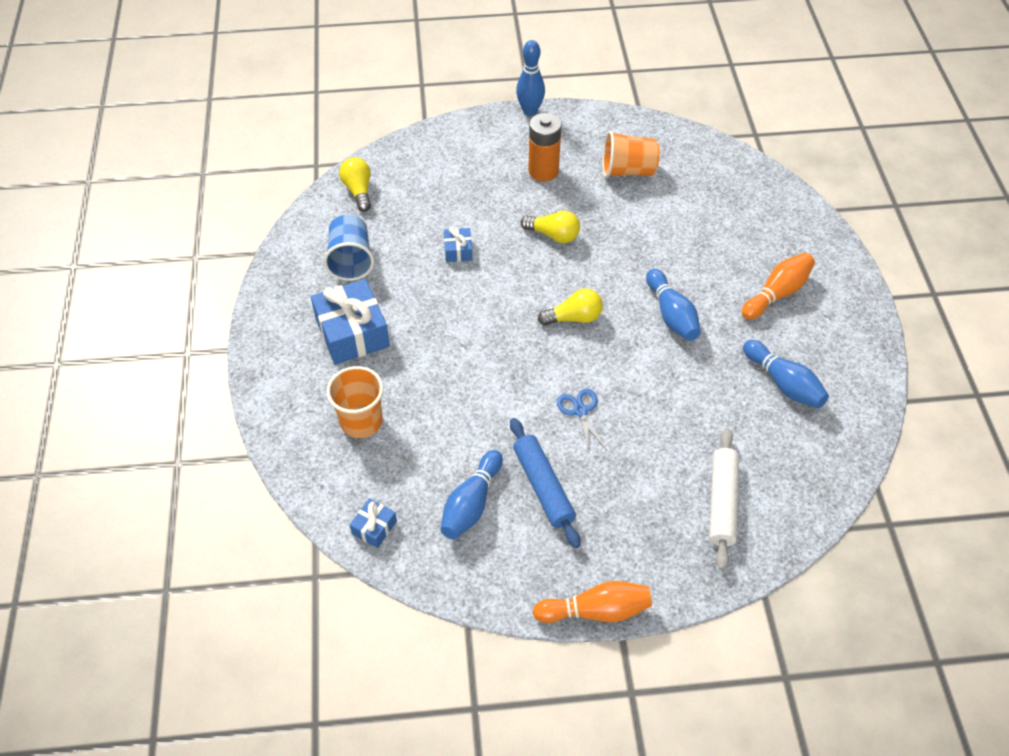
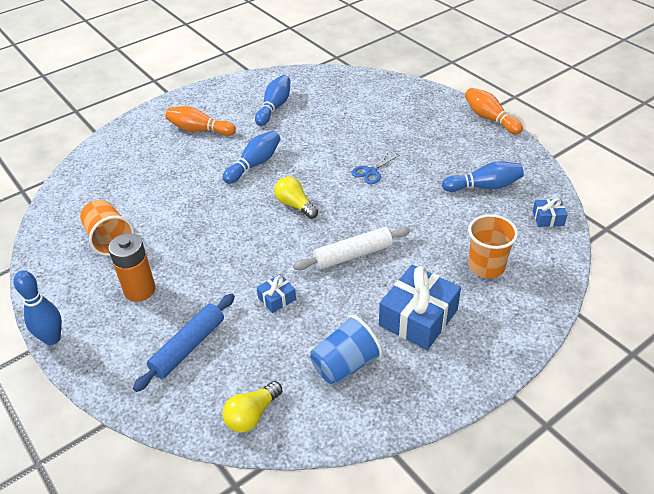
camera: 120 degrees left, 10 degrees down
(543, 487) = (440, 164): blue rolling pin -> blue rolling pin (188, 347)
(553, 235) = (217, 250): yellow light bulb -> none
(722, 502) = (379, 103): white rolling pin -> white rolling pin (353, 255)

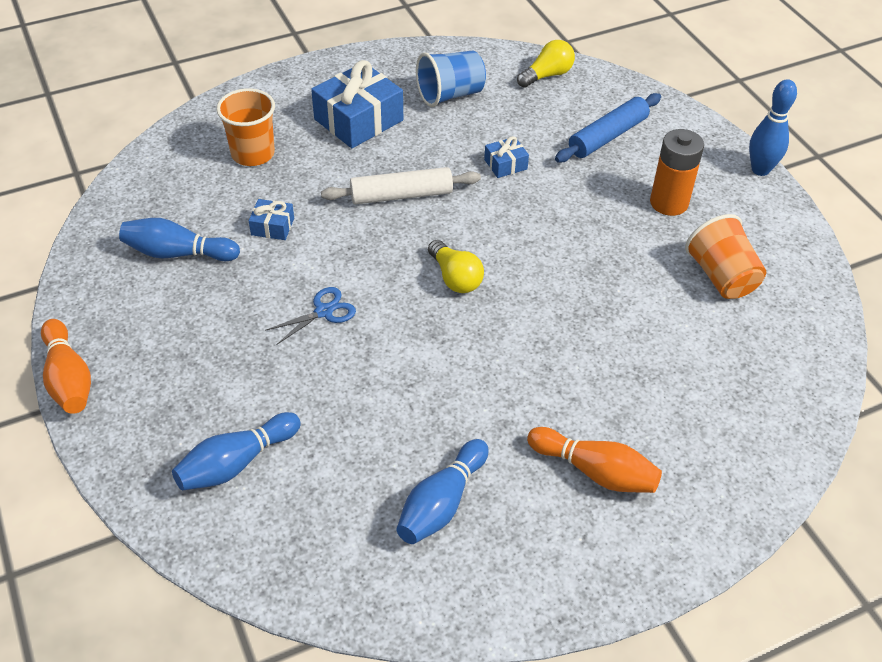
camera: 170 degrees left, 5 degrees up
(254, 164) = (503, 365): blue bowling pin -> blue bowling pin (236, 463)
(548, 218) = (134, 193): blue gift -> blue gift (272, 226)

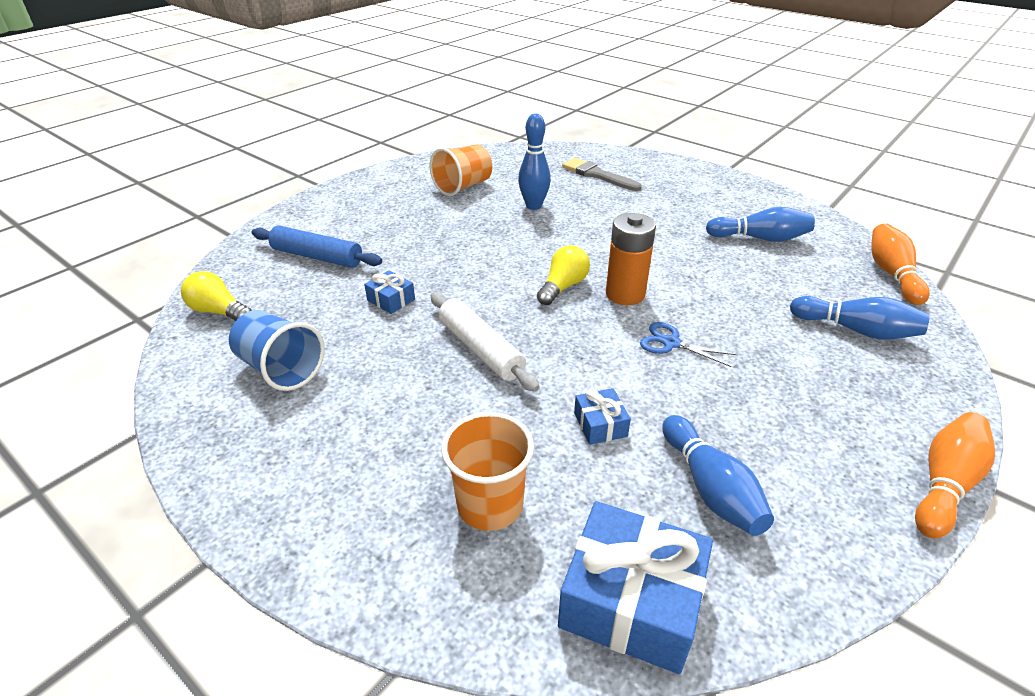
camera: 115 degrees left, 10 degrees down
(358, 120) = (365, 429): blue gift -> blue gift (631, 601)
(595, 471) = (670, 197): orange bowling pin -> orange bowling pin (892, 274)
(669, 203) = (395, 216): orange battery -> orange battery (625, 294)
(702, 424) = (597, 175): none -> grey brush
(760, 170) = (330, 189): blue bowling pin -> blue bowling pin (534, 206)

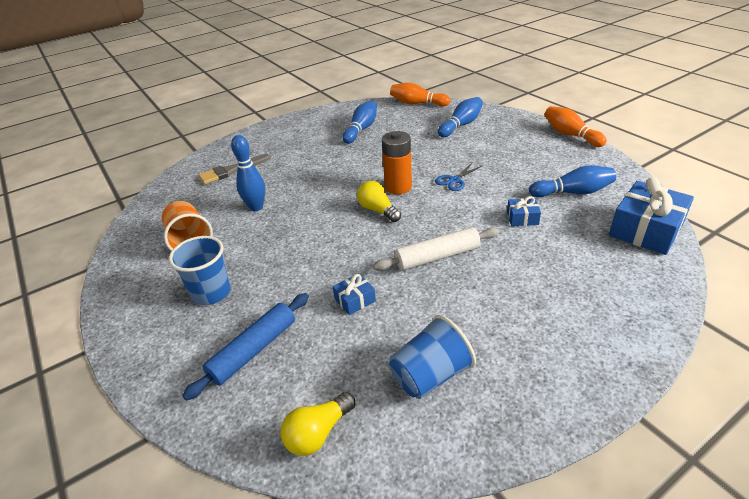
camera: 70 degrees left, 0 degrees up
(390, 217) = (211, 293): none -> blue cup
(490, 505) = (586, 269): orange cup -> none

